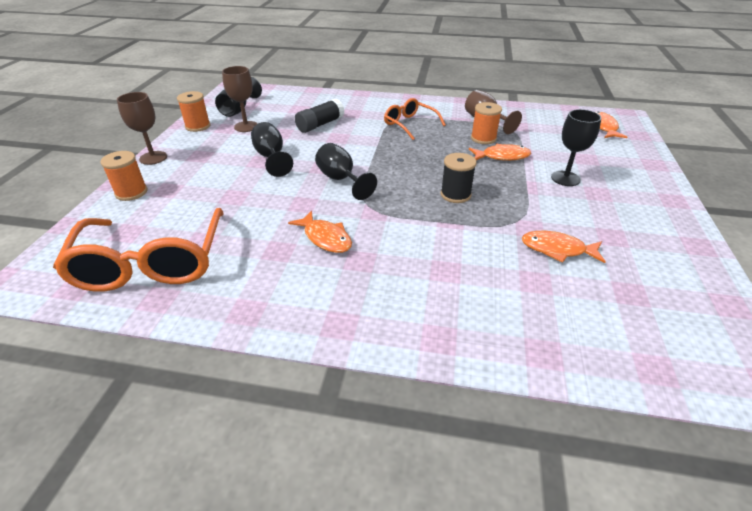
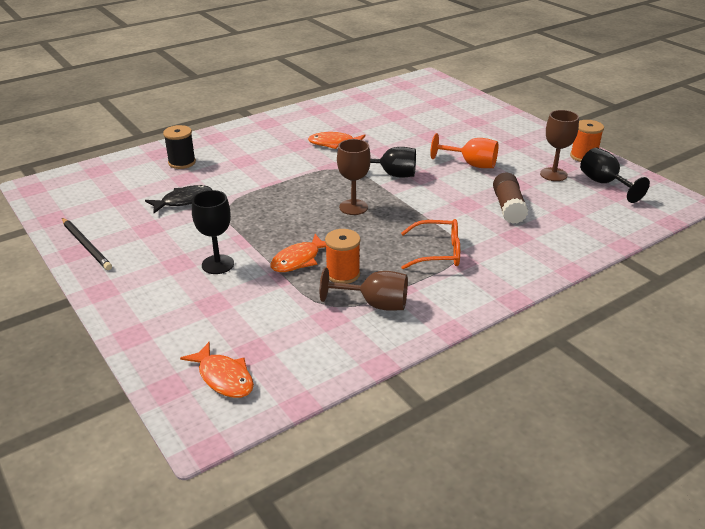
camera: 135 degrees right, 5 degrees down
(131, 192) = (488, 111): orange spool -> none
(151, 263) = (395, 101): orange glasses -> none
(153, 158) = (537, 128): brown goblet -> brown goblet (353, 207)
(271, 157) = (471, 164): black goblet -> orange goblet
(320, 124) = (508, 207): black glue stick -> brown glue stick
(455, 195) = (294, 204): black spool -> black spool (182, 162)
(557, 249) = (183, 201): orange fish -> black fish
(685, 247) = (86, 245): none -> black pencil

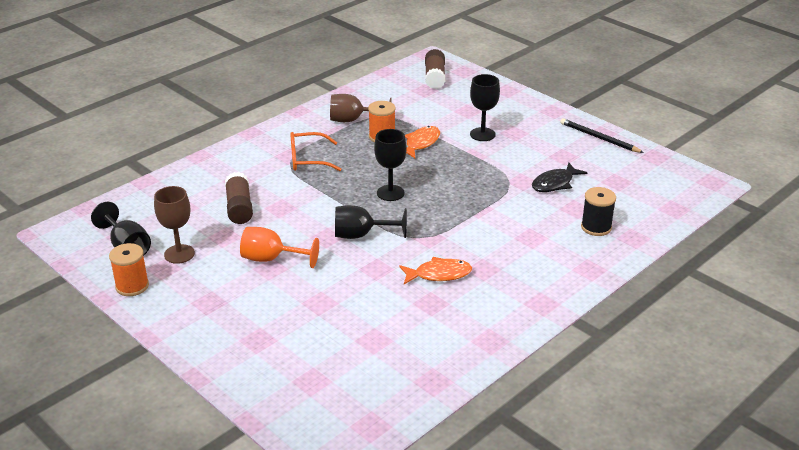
camera: 170 degrees right, 0 degrees up
(224, 377) = (434, 77): orange fish -> brown glue stick
(353, 207) = (390, 193): brown goblet -> black goblet

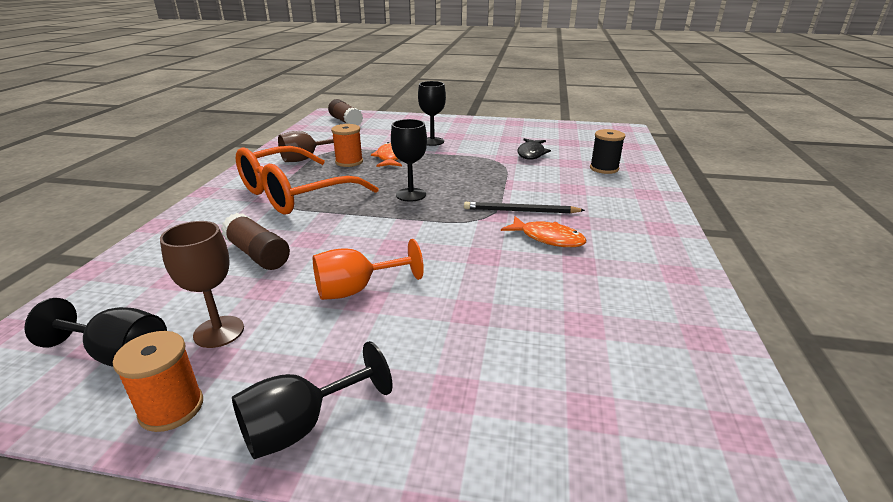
camera: 35 degrees left, 5 degrees down
(308, 159) = (294, 194): orange glasses -> orange glasses, size x1.81
(361, 235) = (429, 233): black goblet -> black goblet (301, 426)
(439, 274) = (547, 238): orange fish -> orange fish turned 75 degrees clockwise
(599, 138) = (516, 125): black pencil -> black pencil (520, 211)

